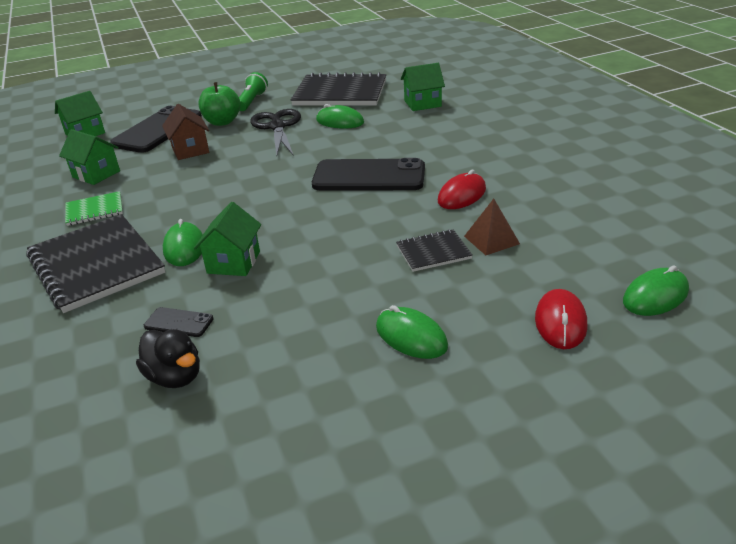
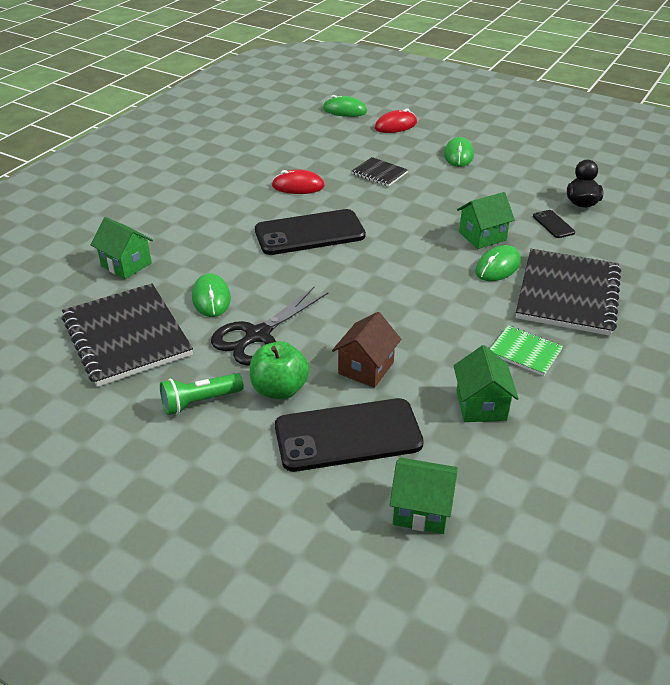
camera: 130 degrees left, 5 degrees up
(369, 176) = (309, 233): black phone -> black phone turned 75 degrees counterclockwise
(491, 240) = (343, 160): brown pyramid -> none

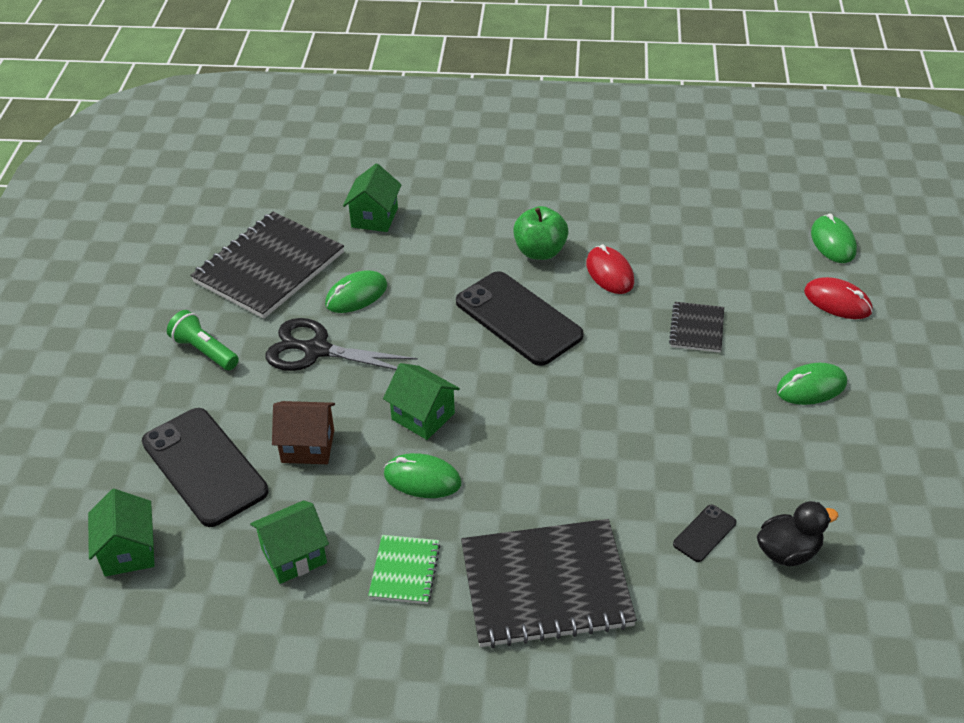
camera: 65 degrees right, 5 degrees up
(279, 389) = (246, 396): green apple -> green apple (540, 251)
(482, 236) = (621, 468): green house -> green house (423, 416)
(498, 266) = (562, 502): green mouse -> green mouse (422, 479)

